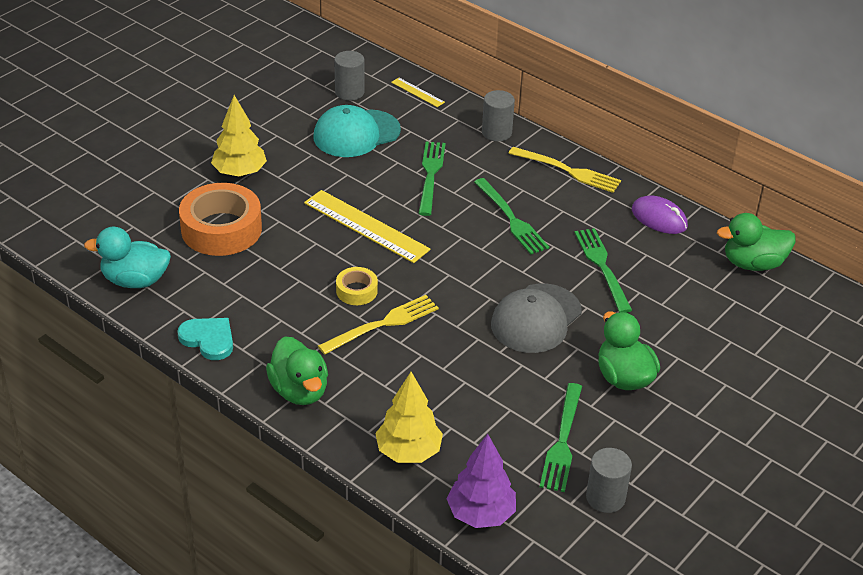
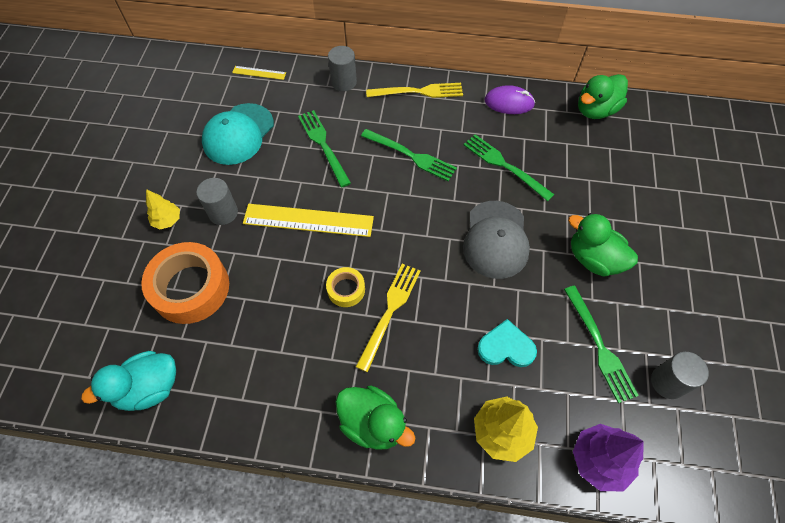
camera: 30 degrees left, 20 degrees up
(208, 339) = (258, 415): turquoise heart -> turquoise heart (506, 347)
(239, 173) = (167, 220): yellow tree -> yellow tree, size x0.62
(349, 92) = (205, 97): grey cylinder -> grey cylinder (223, 213)

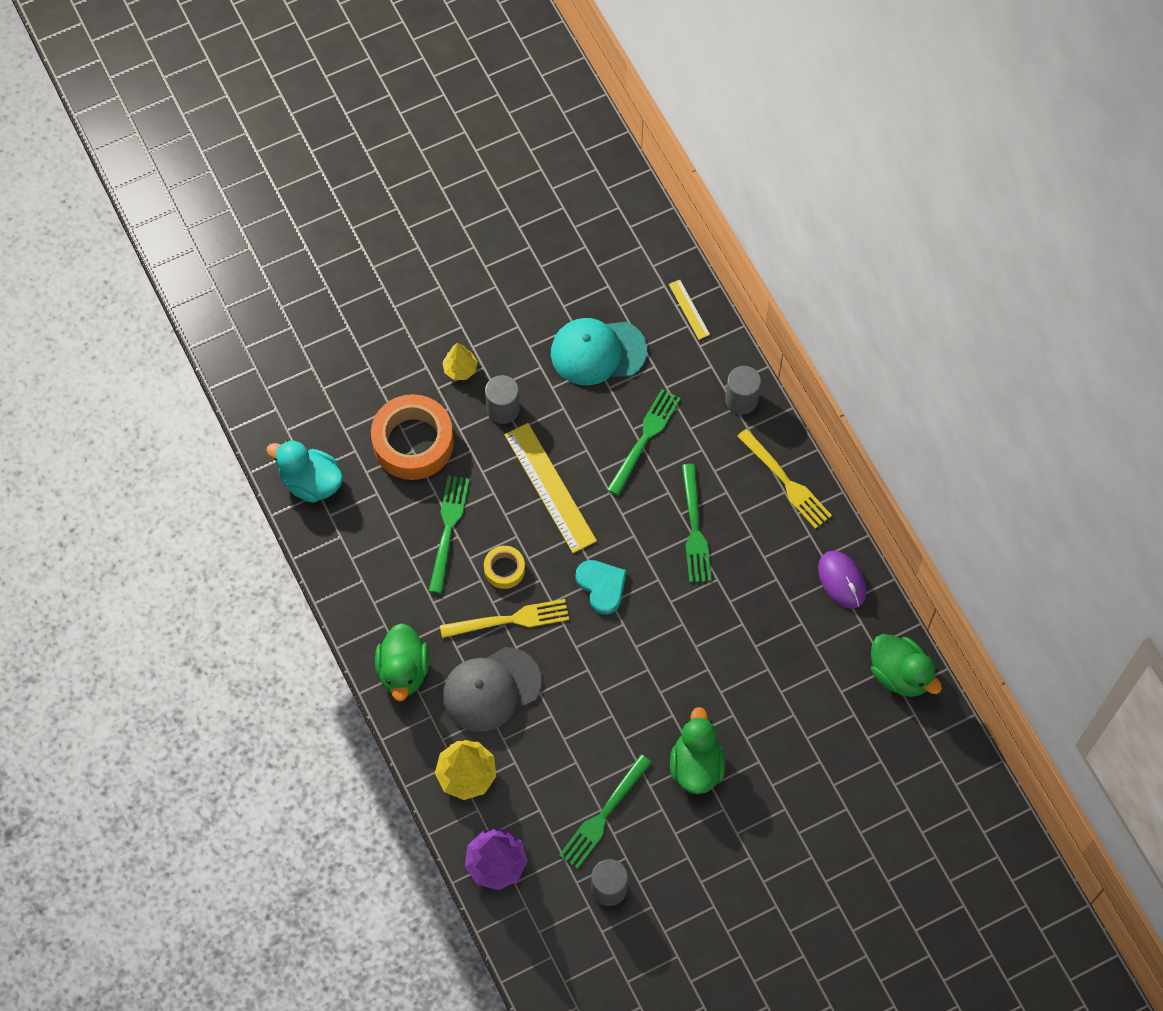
camera: 55 degrees right, 5 degrees up
(495, 239) = (653, 665): grey cap -> grey cap (491, 689)
(504, 165) = (749, 623): green fork -> green fork (448, 529)
(506, 347) = (546, 736): turquoise heart -> turquoise heart (602, 586)
(595, 110) = (900, 674): green duck -> green duck turned 150 degrees counterclockwise

